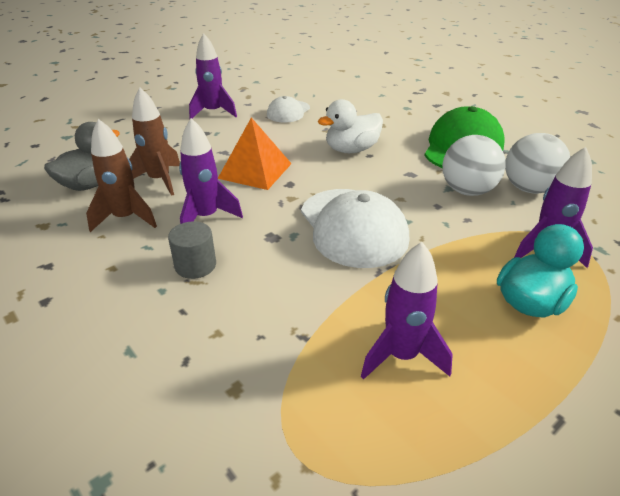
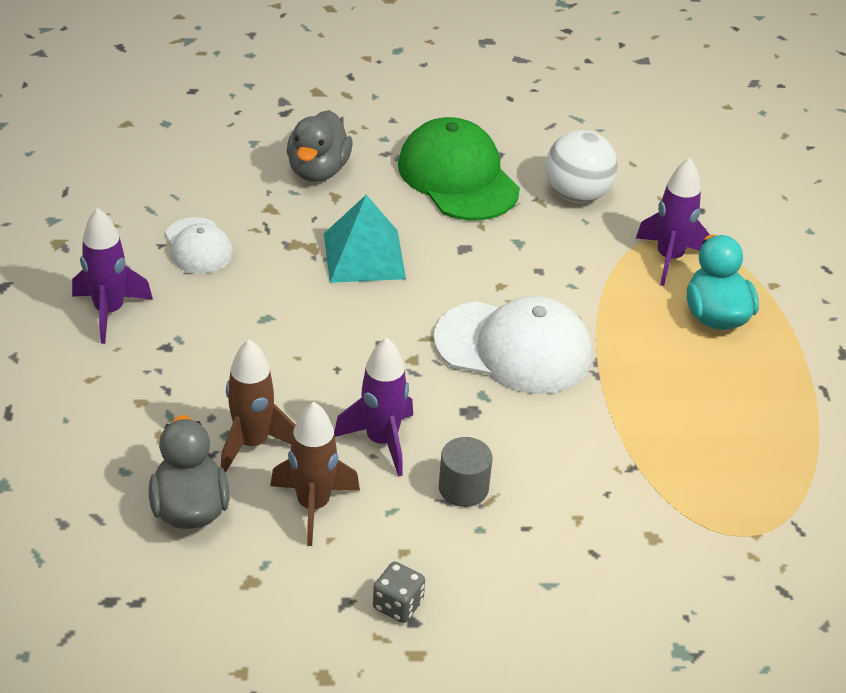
camera: 55 degrees left, 5 degrees up
(57, 287) = (398, 605): none -> grey dice
(255, 170) = (322, 355): orange pyramid -> none
(351, 150) = (364, 256): white duck -> turquoise pyramid
(392, 114) = (318, 170): none -> grey duck
(401, 356) = (703, 425): purple rocket -> none
(467, 191) = (537, 234): white ball -> none

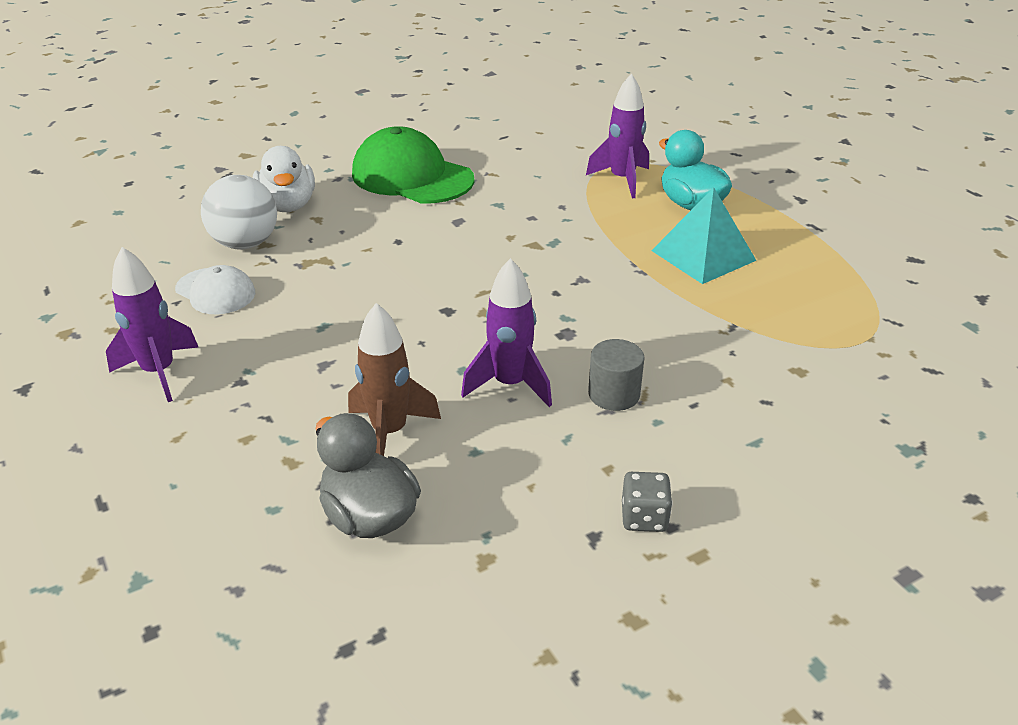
camera: 25 degrees left, 5 degrees down
(313, 506) = (491, 463): brown rocket -> none
(318, 170) = (288, 205): grey duck -> white duck
(364, 256) = (377, 252): turquoise pyramid -> turquoise pyramid (703, 255)
(514, 348) = (560, 275): white cap -> none
(577, 194) = (516, 161): white ball -> white ball (245, 243)

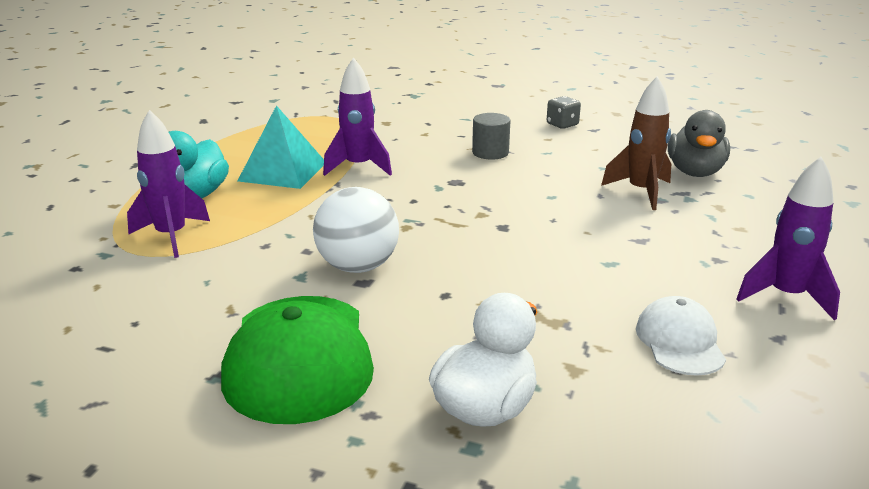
camera: 130 degrees left, 10 degrees down
(245, 243) = (595, 381): white ball -> white ball (358, 266)
(510, 384) = (536, 178): purple rocket -> purple rocket (358, 167)

